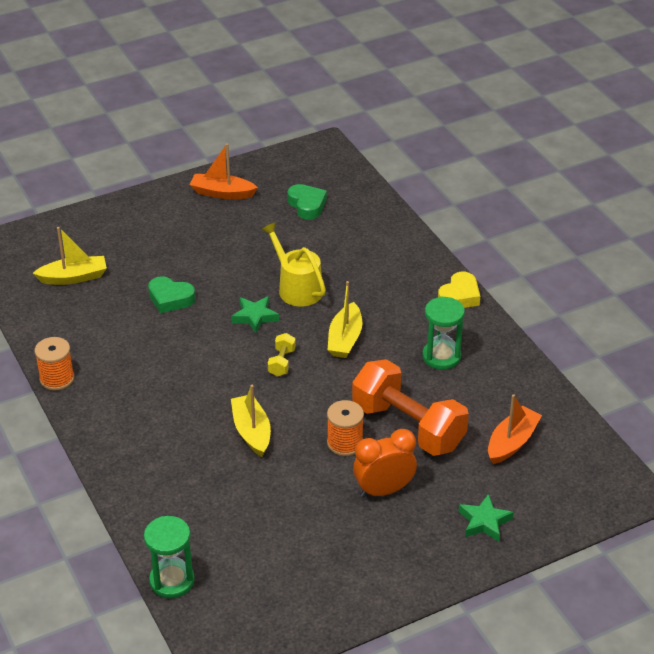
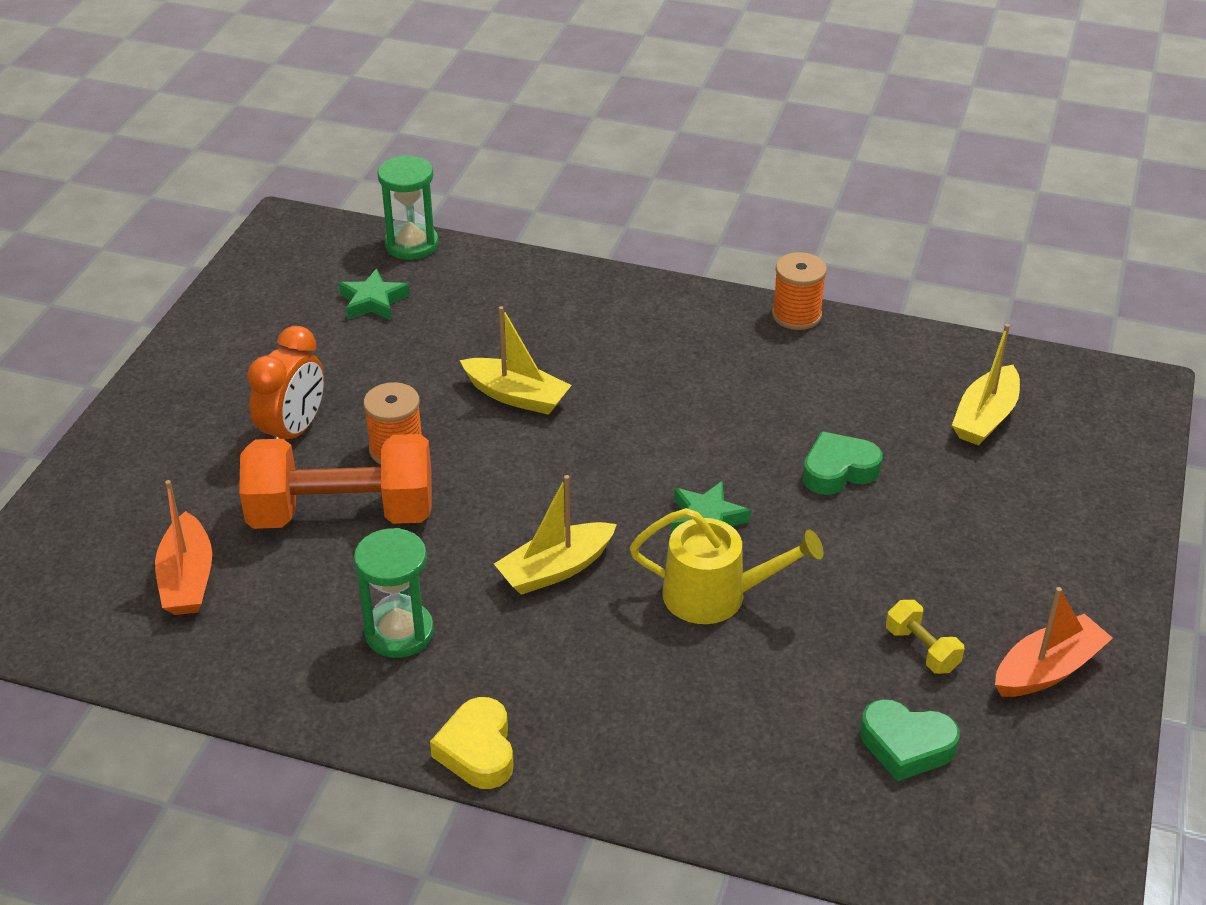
camera: 135 degrees right, 0 degrees up
(282, 362) = (591, 487): yellow dumbbell -> yellow dumbbell (922, 649)
(345, 339) = (556, 569): yellow boat -> yellow boat turned 90 degrees counterclockwise
(484, 522) = (141, 470): green star -> green star (373, 301)

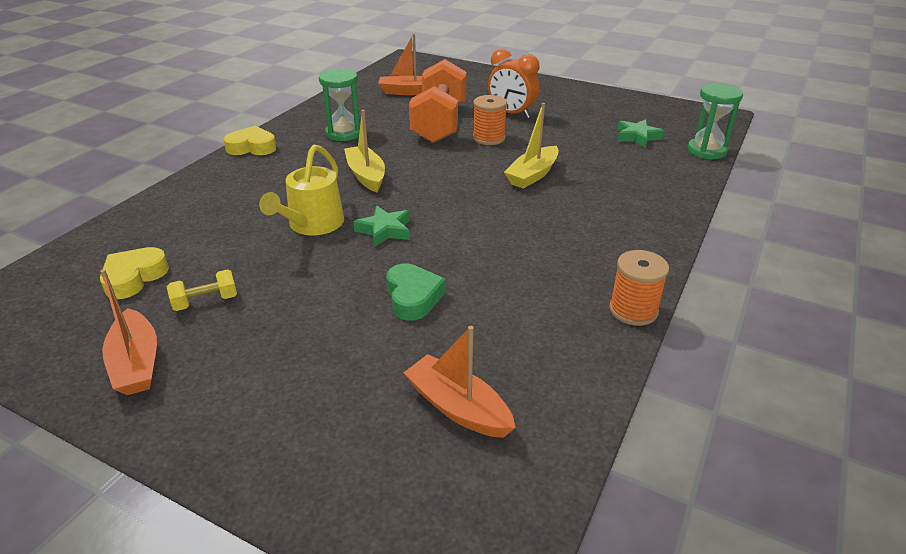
camera: 100 degrees right, 5 degrees down
(906, 745) = (134, 278): green heart -> yellow heart
(985, 417) = (458, 408): yellow boat -> orange boat

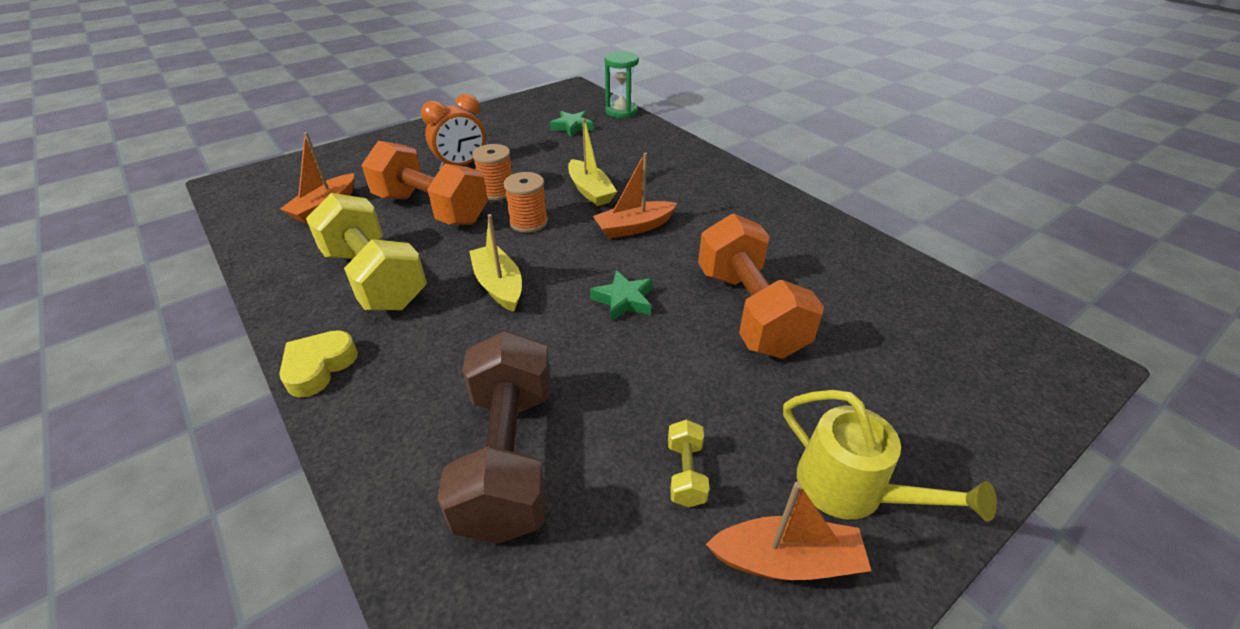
camera: 65 degrees left, 5 degrees up
(134, 278) = (590, 550): yellow heart -> none
(200, 229) = (508, 458): none -> brown dumbbell
(312, 224) = (574, 350): yellow watering can -> yellow watering can (851, 489)
(344, 133) = (375, 278): green hourglass -> yellow dumbbell
(366, 176) = (499, 286): yellow boat -> yellow boat turned 60 degrees clockwise
(413, 297) = (749, 311): green heart -> orange dumbbell
(458, 408) = (905, 325): orange boat -> orange boat (634, 227)
(633, 310) = (812, 212): orange spool -> orange spool (528, 222)

